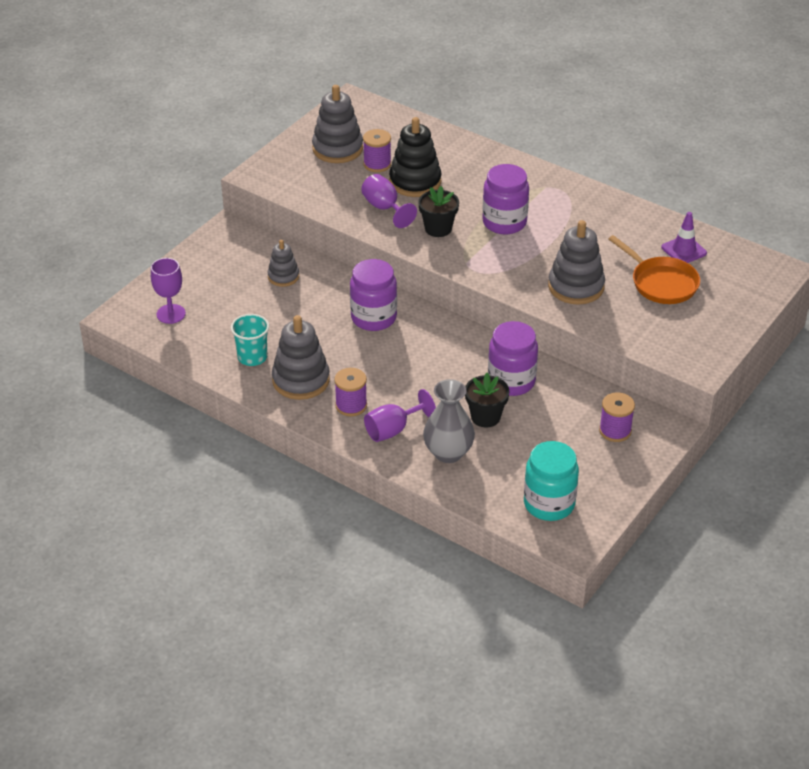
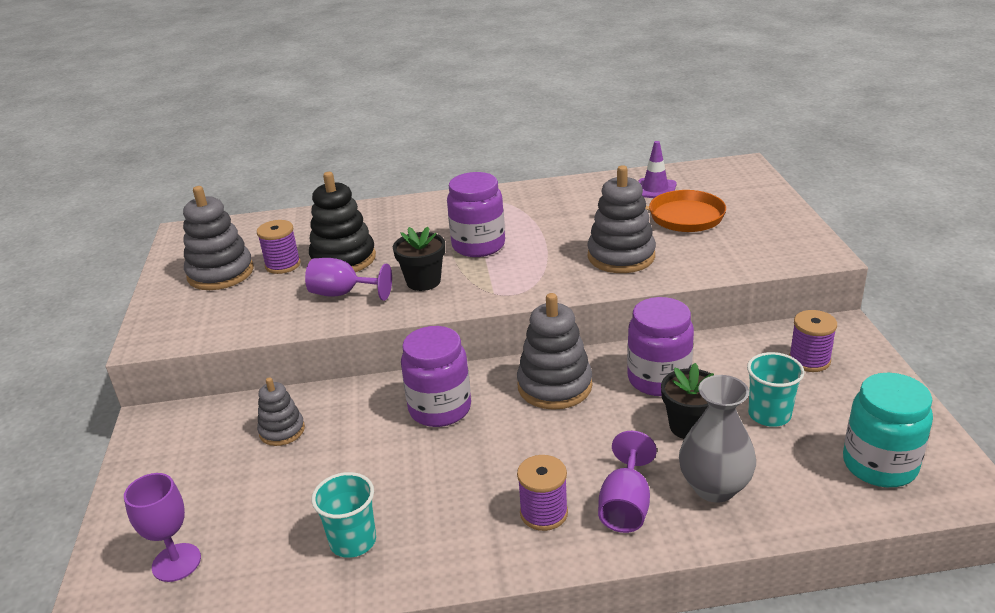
camera: 40 degrees left, 10 degrees down
(301, 380) = (448, 526): grey stacking toy -> grey stacking toy (554, 386)
(537, 441) = (769, 415): none -> turquoise cup

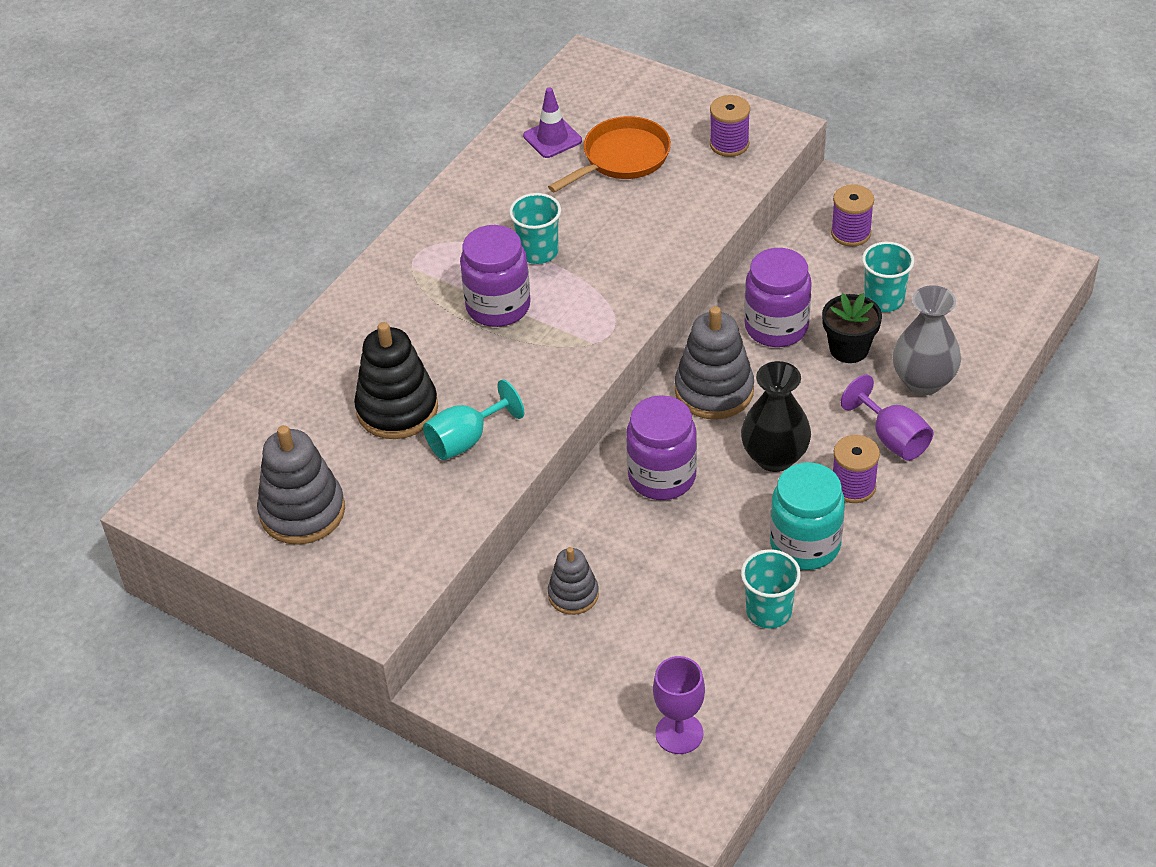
camera: 50 degrees left, 15 degrees up
(283, 265) = (349, 458): purple spool -> purple spool (729, 144)
(343, 294) = (466, 440): purple goblet -> turquoise goblet
(423, 281) = (515, 376): black flower pot -> none
(524, 452) = (774, 457): none -> black vase
(548, 234) = (538, 252): none -> turquoise cup
(621, 256) = (637, 233): grey stacking toy -> none
(879, 465) = (989, 287): turquoise jar -> turquoise jar (805, 545)

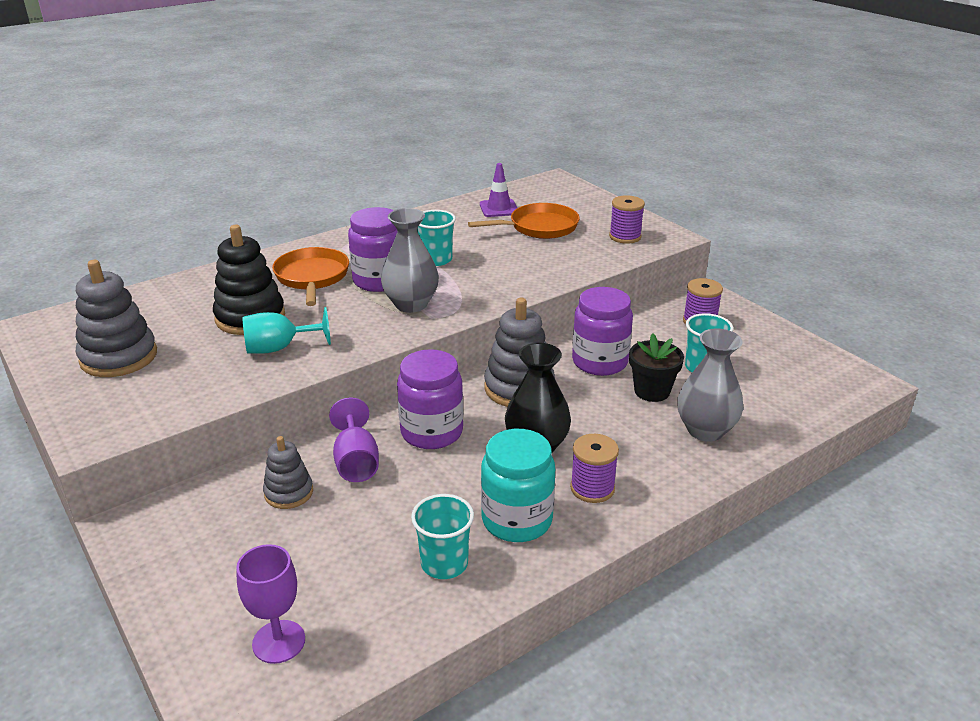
camera: 20 degrees right, 15 degrees down
(417, 327) = (312, 278): none -> orange pan
(560, 331) = (411, 304): none -> grey vase
(892, 438) = (651, 463): purple goblet -> purple goblet (356, 462)

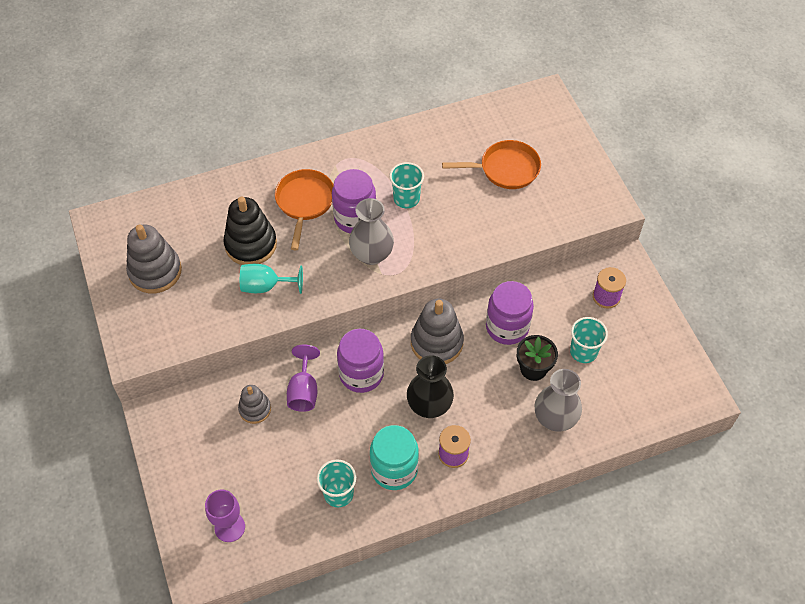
camera: 15 degrees right, 25 degrees up
(499, 208) = (480, 132): purple traffic cone -> none
(625, 237) = (573, 198): purple spool -> none

